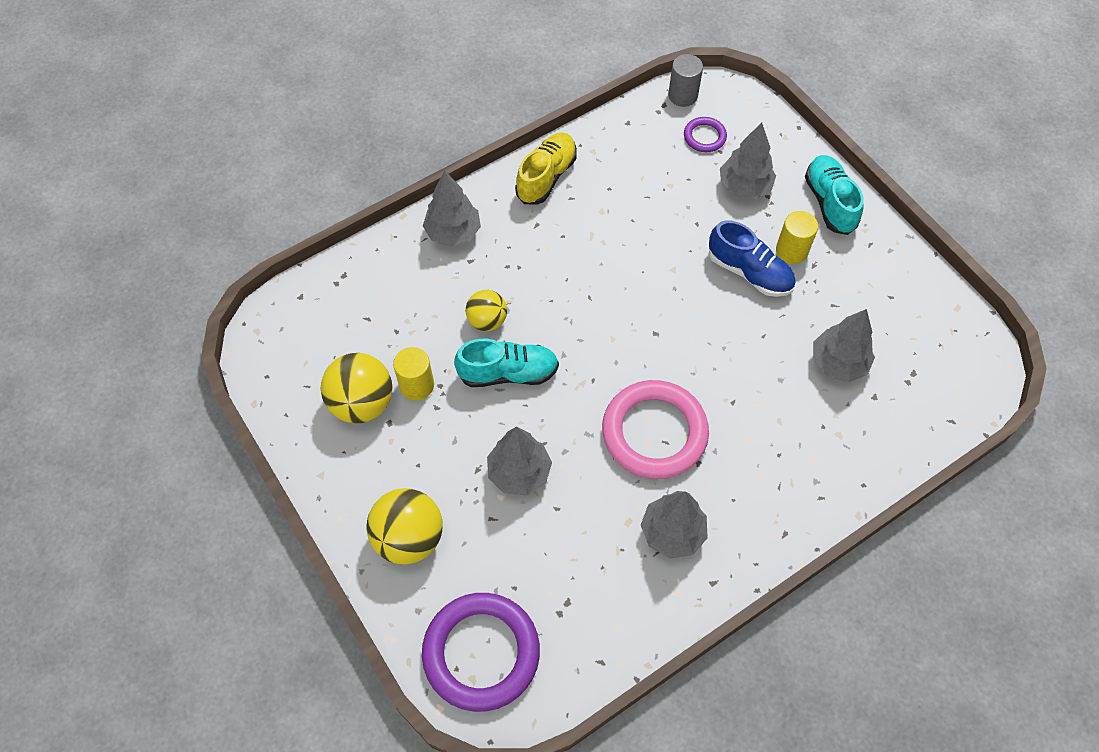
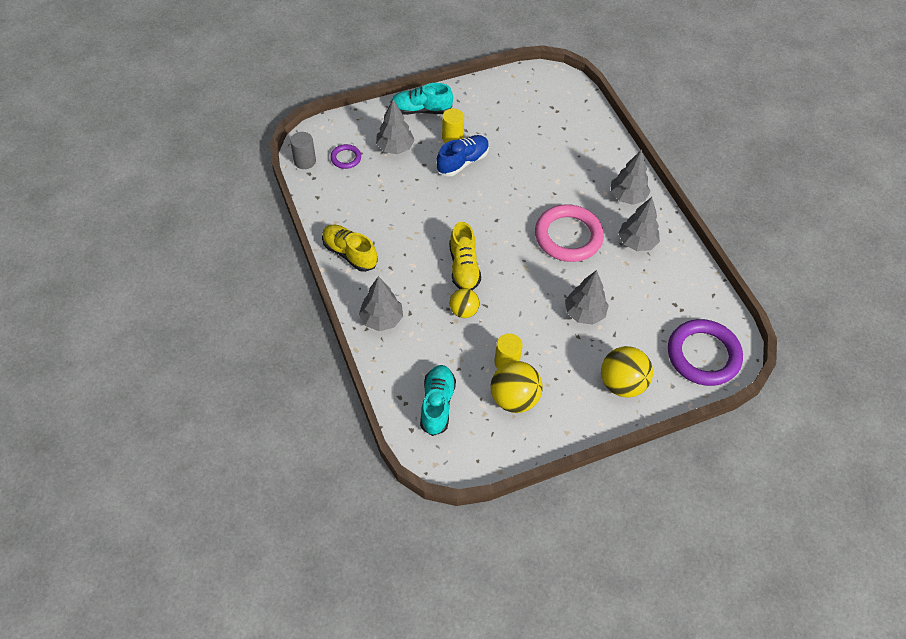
camera: 80 degrees left, 5 degrees down
(508, 373) = (508, 306): turquoise shoe -> turquoise shoe (437, 404)
(559, 308) = (464, 267): none -> yellow shoe
(838, 363) = (538, 138): grey tree -> grey tree (627, 197)

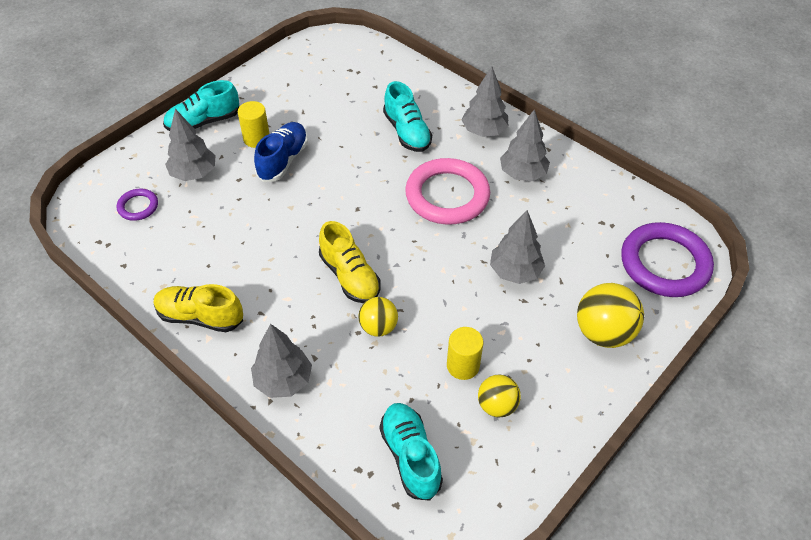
camera: 25 degrees left, 5 degrees down
(305, 161) = (86, 229): grey cylinder -> none
(514, 398) = (497, 405): yellow ball -> yellow ball, size x0.62
(567, 174) = (407, 132): none -> turquoise shoe

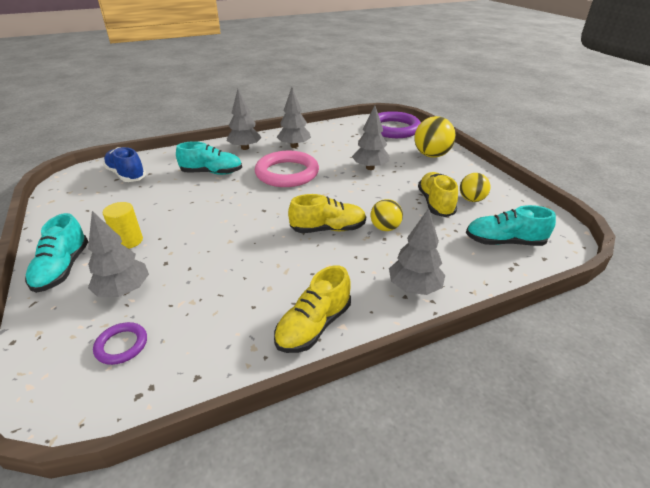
camera: 65 degrees left, 15 degrees down
(283, 160) = (173, 233): blue shoe -> blue shoe (126, 175)
(463, 366) = (435, 203): yellow cylinder -> yellow shoe

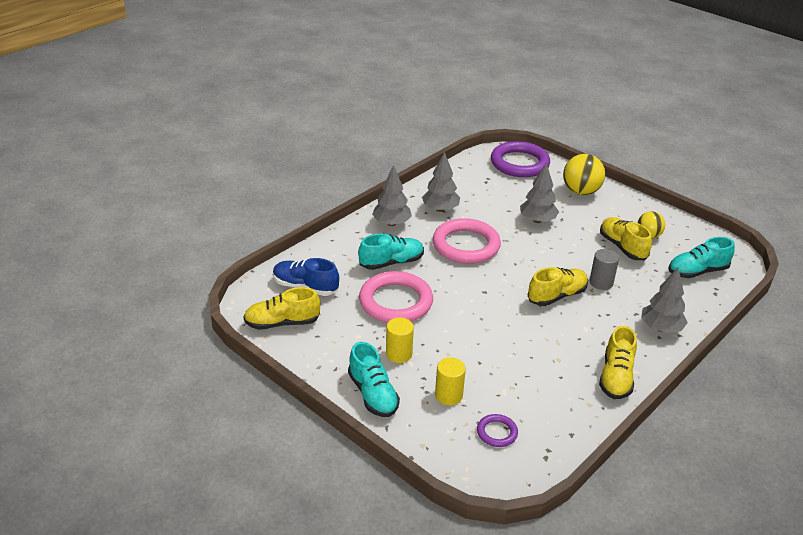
camera: 25 degrees left, 0 degrees up
(75, 195) = (282, 323): none -> yellow shoe
(124, 290) = (448, 395): grey tree -> yellow cylinder
(179, 200) = (395, 302): none -> pink ring
(385, 228) = (601, 282): yellow ball -> grey cylinder

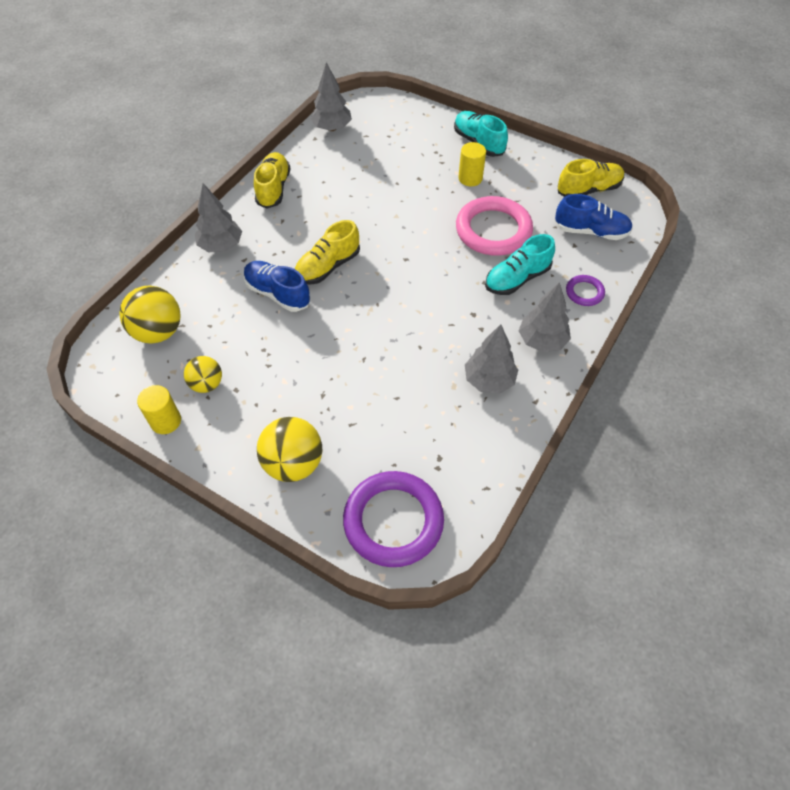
camera: 170 degrees right, 20 degrees up
(448, 395) = (417, 151): yellow cylinder -> yellow cylinder (166, 421)
(466, 245) = (440, 321): pink ring -> none
(497, 432) = (373, 130): purple ring -> purple ring (584, 292)
(537, 220) = (355, 385): grey tree -> grey tree (332, 128)
(601, 282) = (277, 294): grey cylinder -> blue shoe
(622, 247) = (245, 356): yellow shoe -> none
(697, 271) = (158, 332): turquoise shoe -> yellow ball

